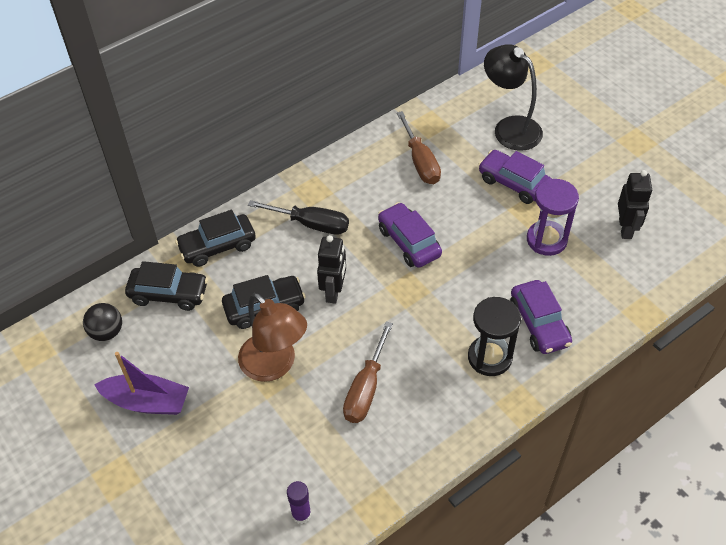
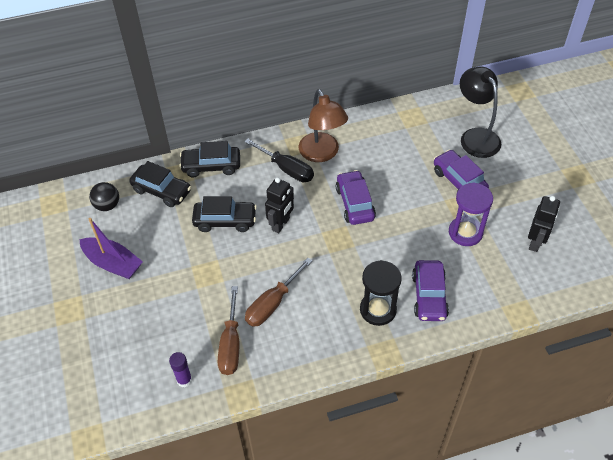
camera: 20 degrees right, 0 degrees up
(275, 365) = (213, 265): brown lamp -> brown lamp (322, 154)
(420, 161) = (391, 144): brown screwdriver -> brown screwdriver (231, 344)

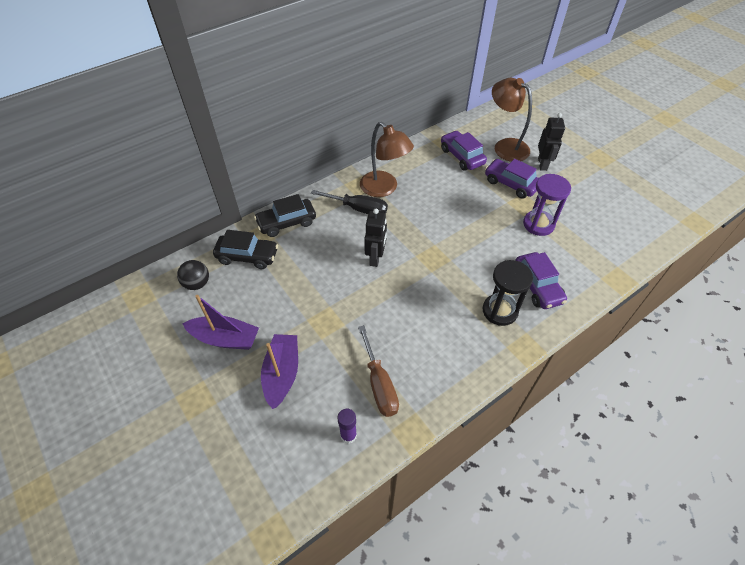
camera: 20 degrees left, 0 degrees up
(149, 309) = (282, 374): none -> purple boat
(225, 221) = (321, 268): black car -> none
(272, 303) = (401, 332): brown screwdriver -> none
(355, 203) = (433, 223): purple car -> purple car (462, 156)
(475, 136) = (505, 146): black lamp -> brown lamp
(535, 242) = (598, 218): black robot -> black robot (542, 164)

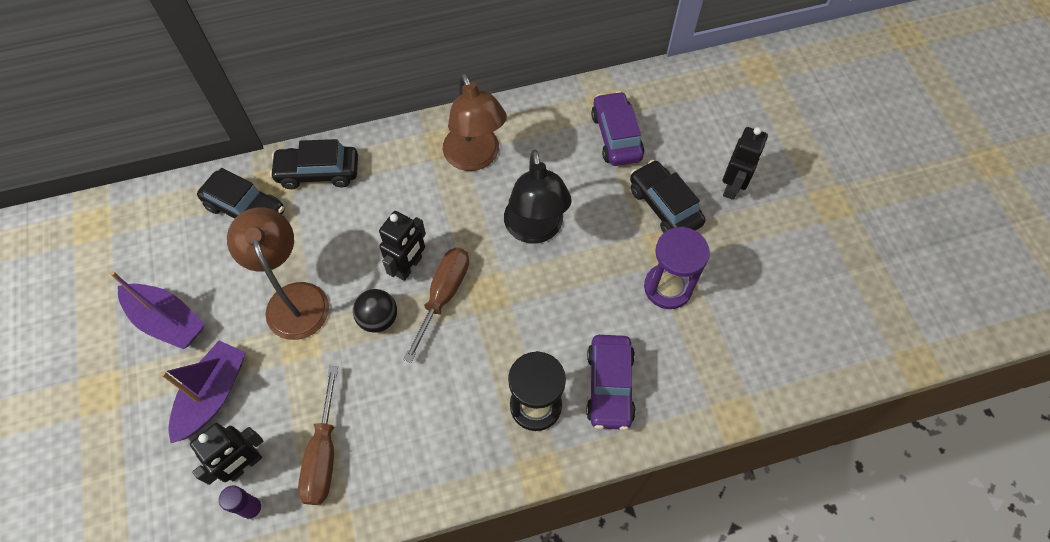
camera: 20 degrees right, 10 degrees up
(197, 283) = (167, 229): black ball -> black ball (378, 319)
(328, 410) = (244, 465): none -> black robot
(358, 209) = (423, 180): black screwdriver -> none
(407, 268) = (443, 296): none -> brown screwdriver
(443, 216) = (535, 230): none -> black lamp
(505, 146) = (692, 138): brown lamp -> brown lamp (294, 298)
(511, 184) = (664, 206): purple car -> black car

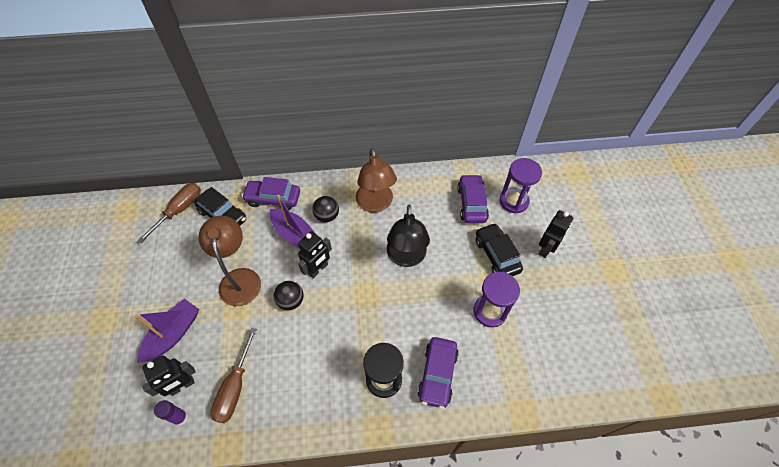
camera: 10 degrees right, 5 degrees down
(167, 321) = (157, 280): purple boat -> purple boat (295, 235)
(318, 172) = (273, 199): black car -> purple car
(406, 186) = (327, 216): none -> black ball
(443, 296) = (336, 292): brown screwdriver -> brown screwdriver (180, 210)
(676, 124) = (513, 201): none -> purple hourglass

